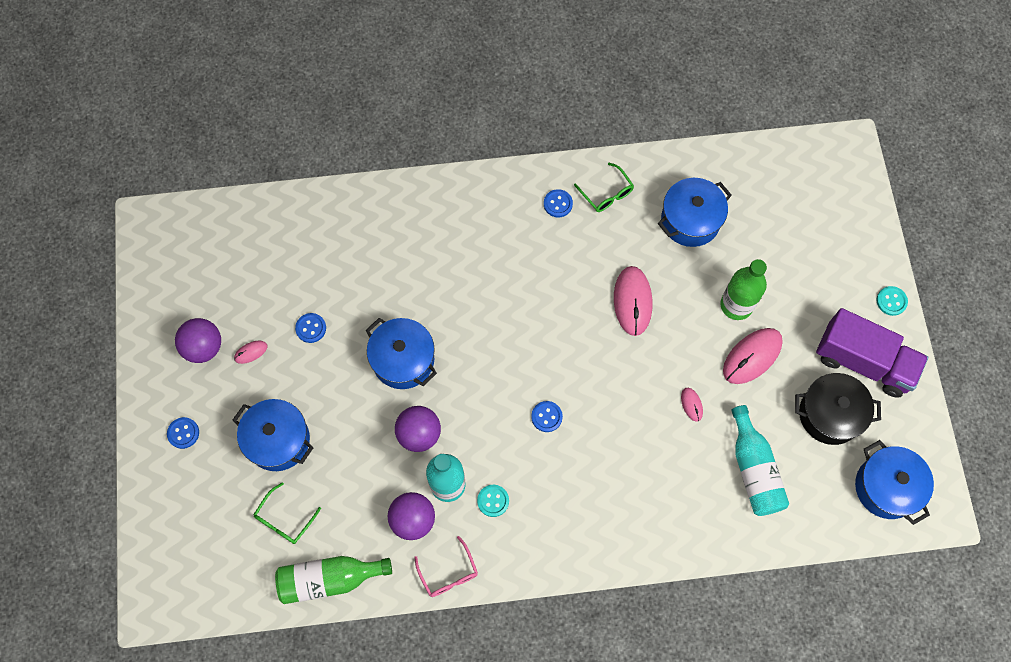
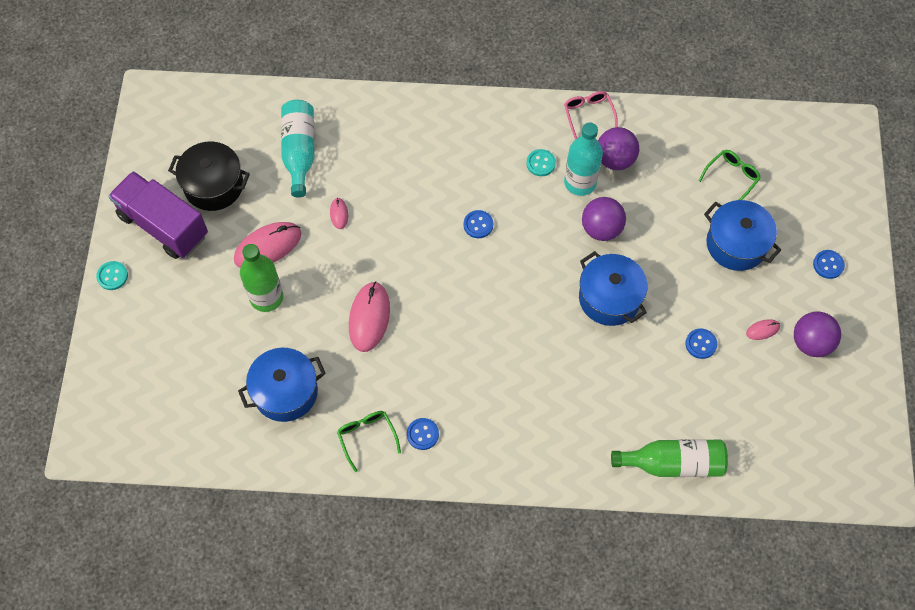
camera: 170 degrees left, 5 degrees down
(329, 579) = (693, 126): green bottle -> green bottle (673, 463)
(886, 487) = (187, 120): blue pot -> none

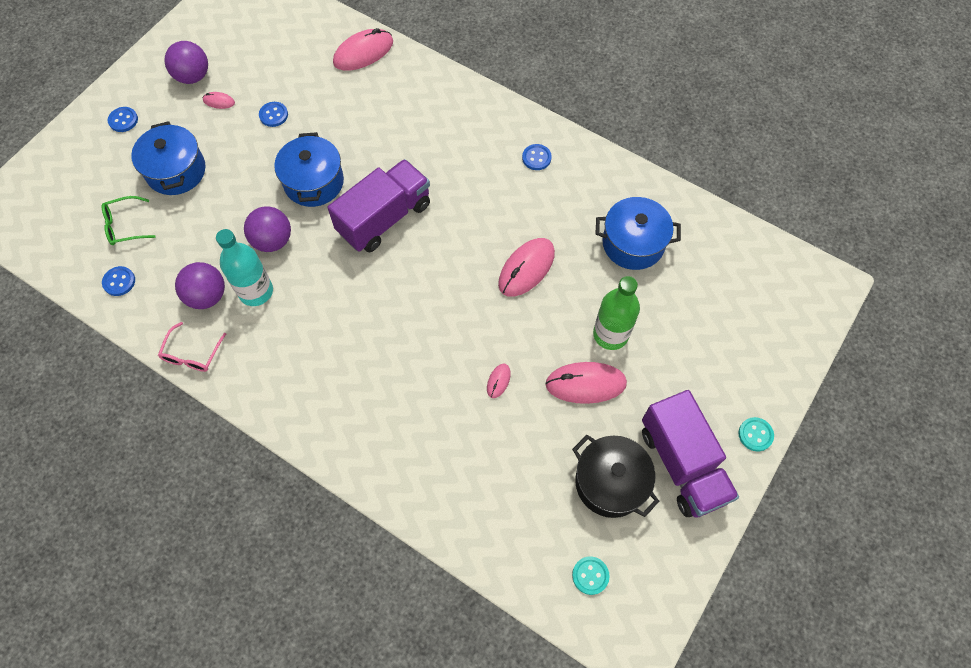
camera: 150 degrees left, 0 degrees up
(299, 152) = (501, 473): turquoise bottle -> none
(367, 437) = (582, 177): green glasses -> none
(478, 225) = (376, 301): blue button -> blue button (119, 282)
(522, 298) = (384, 218): none -> purple truck
(540, 163) = (276, 329): turquoise button -> turquoise button (590, 575)
(673, 463) = (363, 52): green bottle -> pink mouse

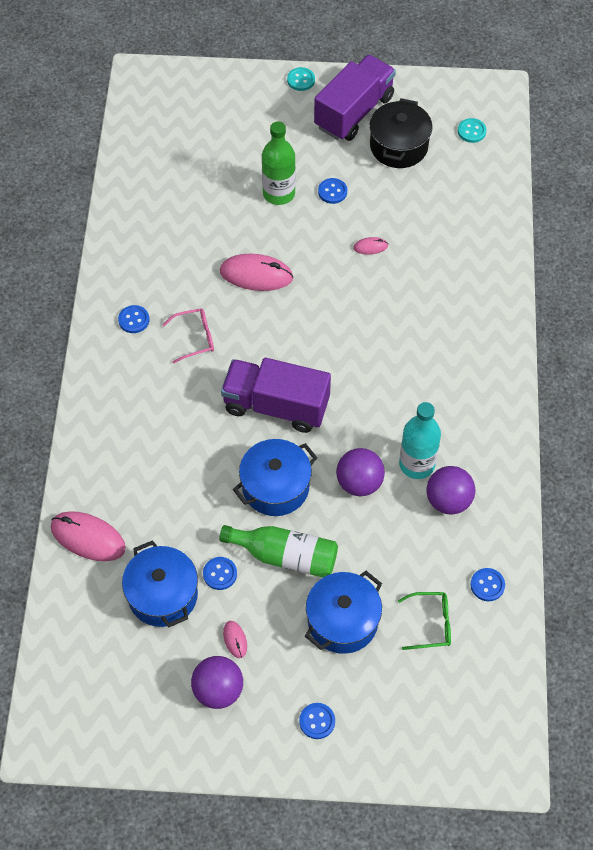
camera: 120 degrees left, 5 degrees down
(125, 226) = (431, 624): green glasses -> green glasses turned 45 degrees counterclockwise
(192, 354) = (506, 476): pink glasses -> pink glasses (195, 338)
(254, 161) = (285, 556): none -> green bottle
(585, 384) = (332, 192): pink mouse -> blue button
(633, 243) = (182, 212): blue pot -> blue pot (163, 595)

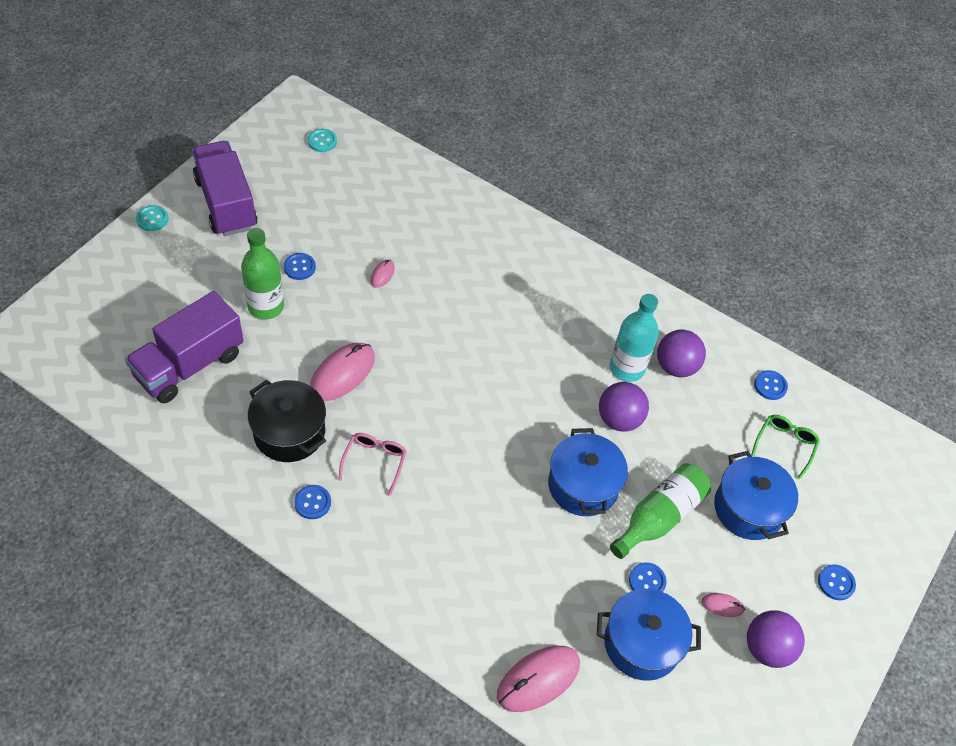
camera: 65 degrees left, 5 degrees down
(276, 406) = (497, 437): purple truck -> purple truck (189, 365)
(398, 146) = (293, 195): black pot -> black pot (289, 432)

